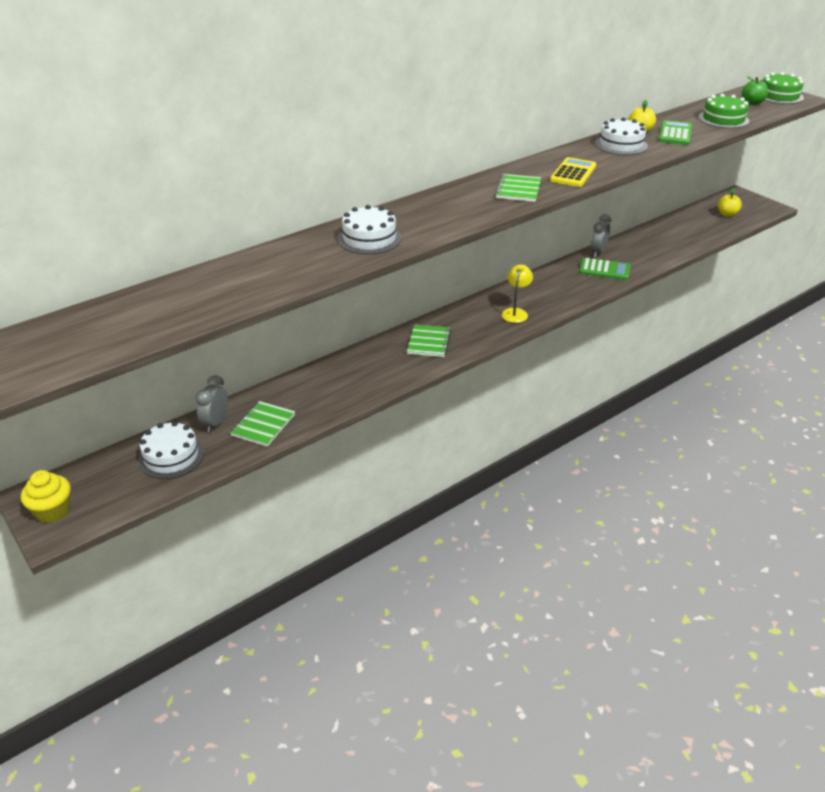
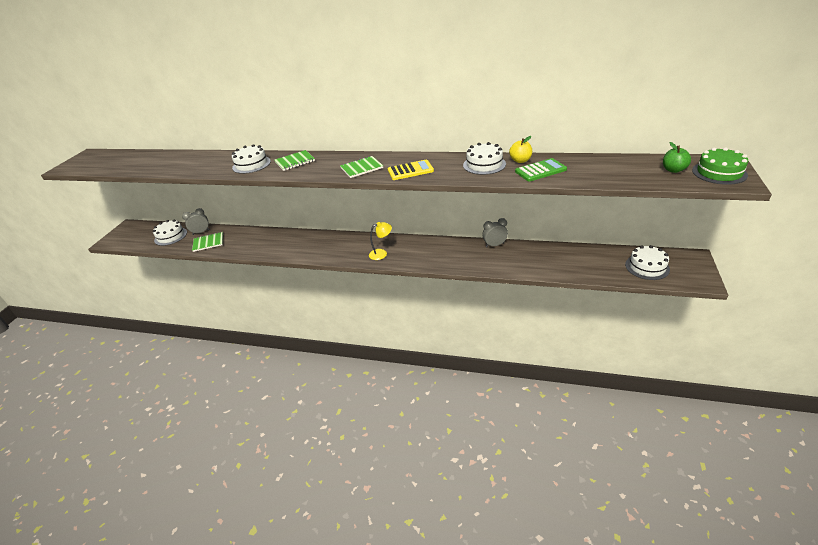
camera: 55 degrees right, 0 degrees up
(52, 511) = (121, 234): yellow cupcake -> none
(429, 342) = (319, 245): green notebook -> green notebook (295, 161)
(604, 270) = (475, 257): green calculator -> none
(723, 119) = (609, 173): green cake -> none
(727, 214) = (647, 267): yellow apple -> white cake

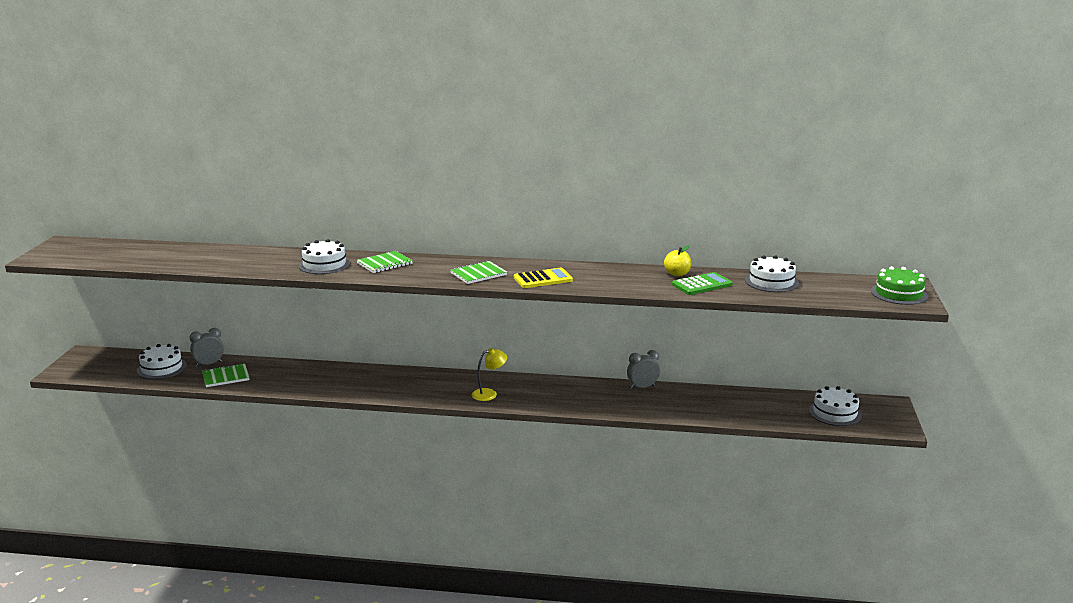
camera: 10 degrees left, 15 degrees down
(484, 164) = (634, 276): white cake -> white cake (771, 282)
(673, 170) = (851, 289): green apple -> none

